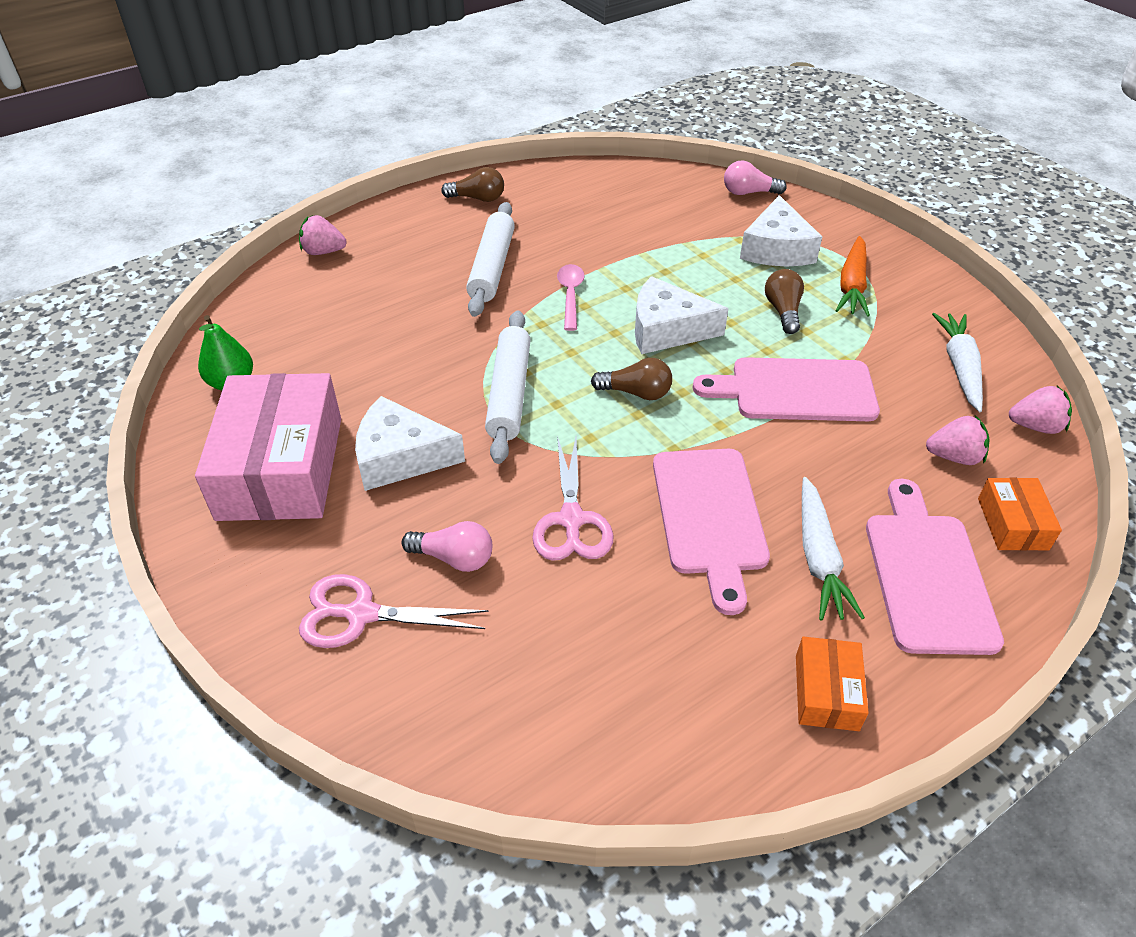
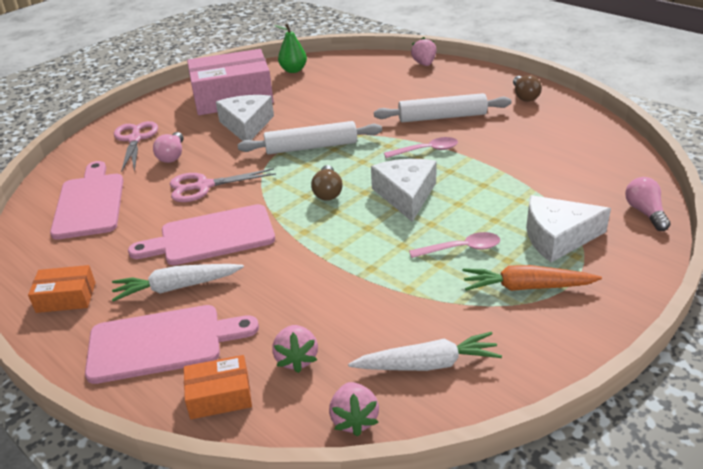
camera: 80 degrees right, 10 degrees down
(783, 311) = (461, 249): brown light bulb -> pink spoon
(795, 390) = (356, 264): pink cutting board -> pink cutting board (90, 203)

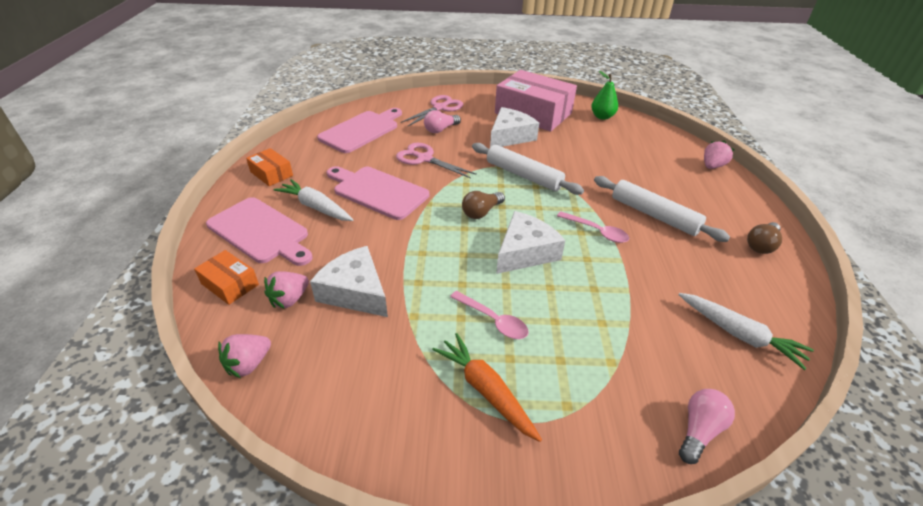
camera: 45 degrees right, 5 degrees up
(428, 364) = (336, 375): white carrot -> white carrot (739, 334)
(557, 237) = (578, 377): white cheese -> white cheese (355, 292)

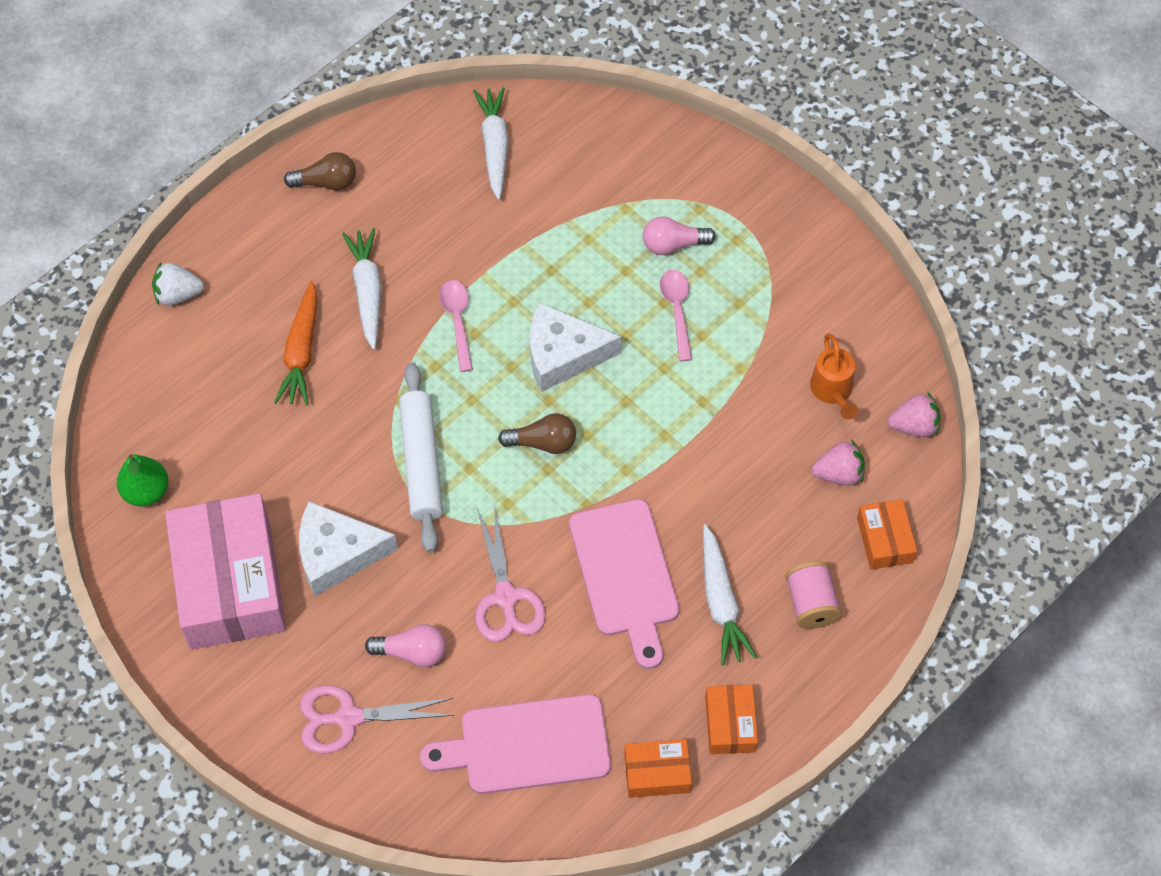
camera: 135 degrees left, 20 degrees up
(260, 232) = (811, 604): pink cutting board -> pink spool
(295, 147) = (657, 773): none -> orange box
(333, 345) = (833, 391): none -> orange watering can
(355, 292) = (771, 436): white cheese -> none
(485, 390) = (746, 263): orange carrot -> orange carrot (301, 352)
(654, 215) = (367, 291): white rolling pin -> white carrot
(699, 430) = (630, 128): pink light bulb -> pink light bulb (673, 245)
(712, 166) = (178, 294): pink strawberry -> white strawberry

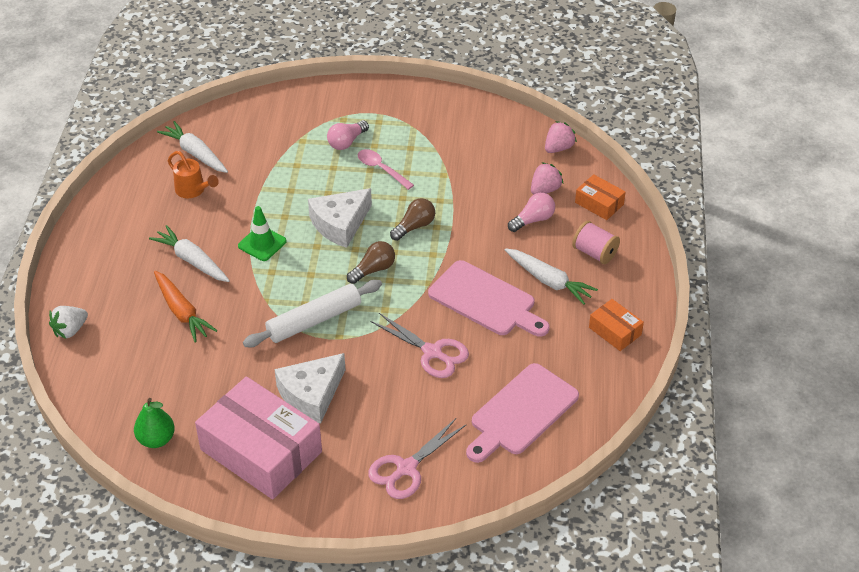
camera: 40 degrees left, 15 degrees down
(326, 182) = (109, 224): brown light bulb -> brown light bulb (414, 226)
(412, 652) = (408, 412): pink light bulb -> pink light bulb (533, 220)
(422, 462) = (314, 320): white rolling pin -> white rolling pin turned 75 degrees counterclockwise
(457, 321) = (262, 243): pink spoon -> green traffic cone
(657, 773) = (603, 378): orange box -> none
(833, 391) = (502, 157): orange watering can -> orange watering can (193, 190)

